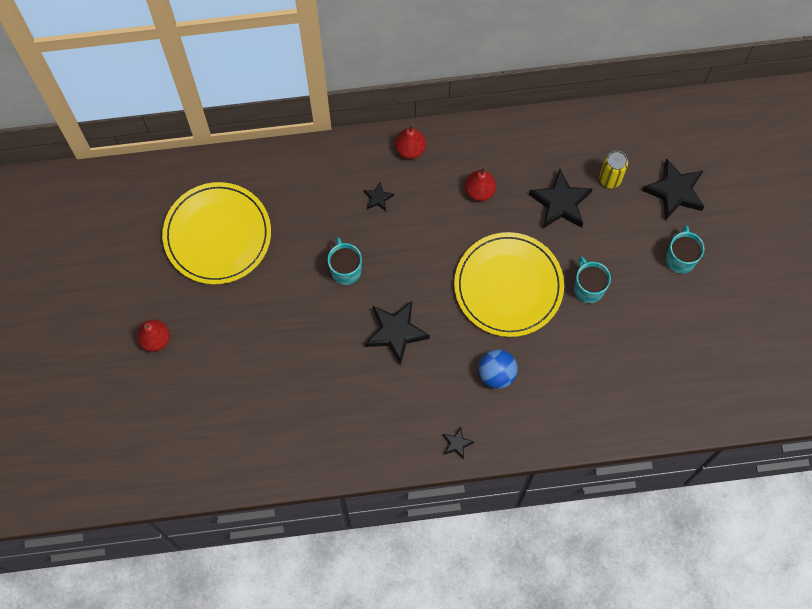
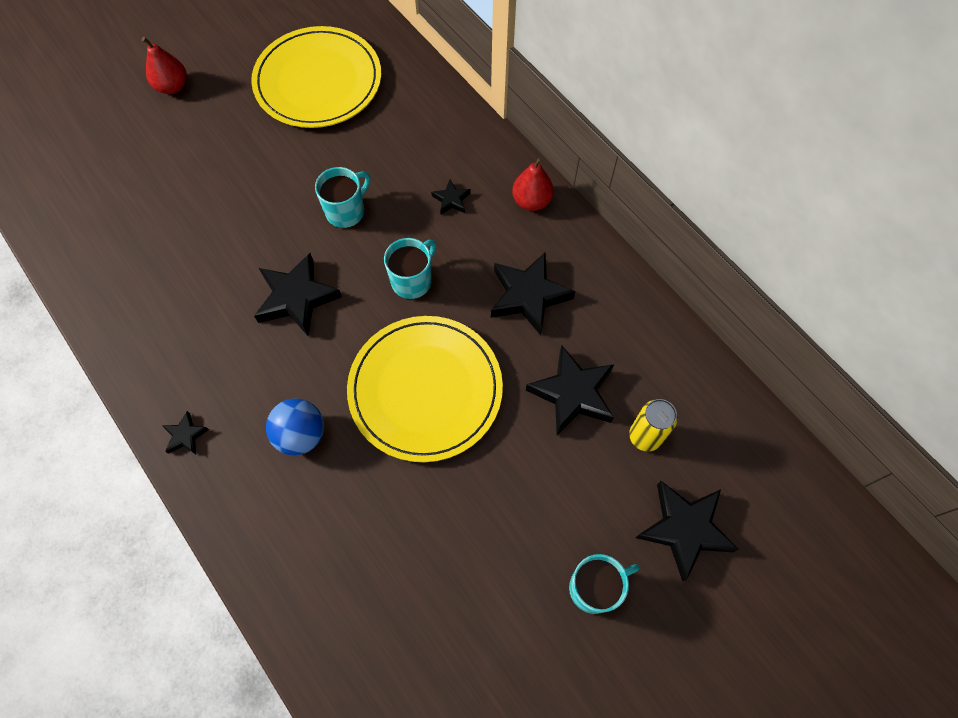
camera: 60 degrees right, 5 degrees down
(479, 191) = (528, 296): red pear -> black star
(588, 288) = (479, 487): turquoise mug -> turquoise mug (412, 280)

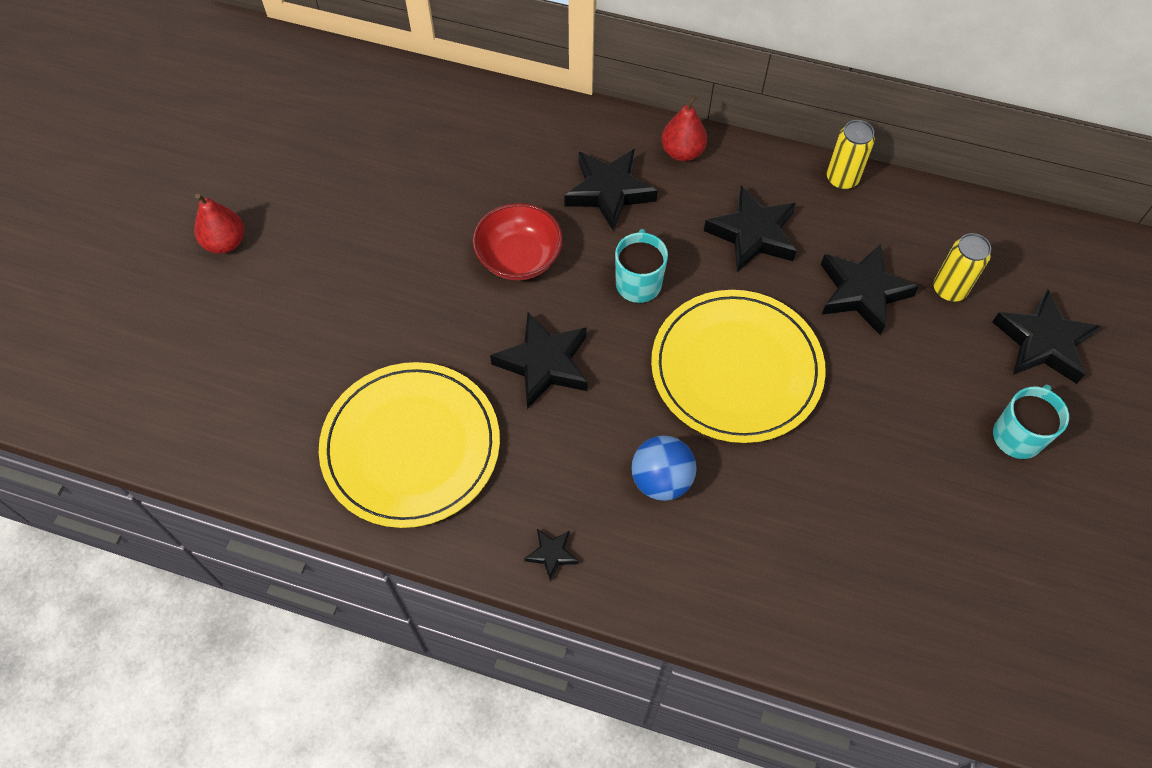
camera: 35 degrees left, 5 degrees down
(318, 81) = (379, 155): yellow plate -> yellow plate (411, 446)
(346, 211) = (519, 258): turquoise mug -> red bowl
(451, 200) = (609, 192): black star -> black star, size x2.07
(637, 295) = (842, 179): none -> yellow can

